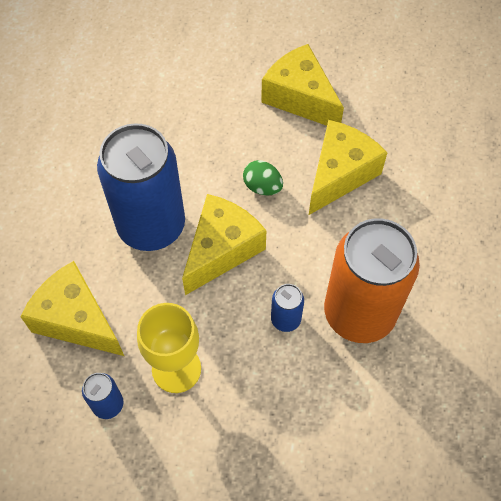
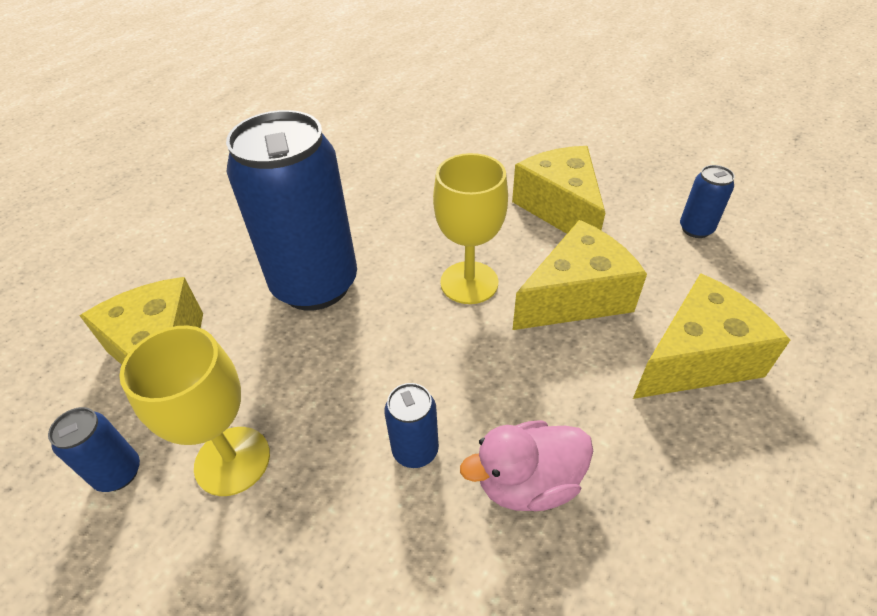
camera: 25 degrees right, 15 degrees down
(222, 250) = (380, 335): yellow cheese -> yellow cheese (696, 358)
(262, 187) = (469, 282): green egg -> yellow goblet
(359, 313) = (528, 482): orange can -> pink duck
(401, 88) = (696, 229): none -> blue can

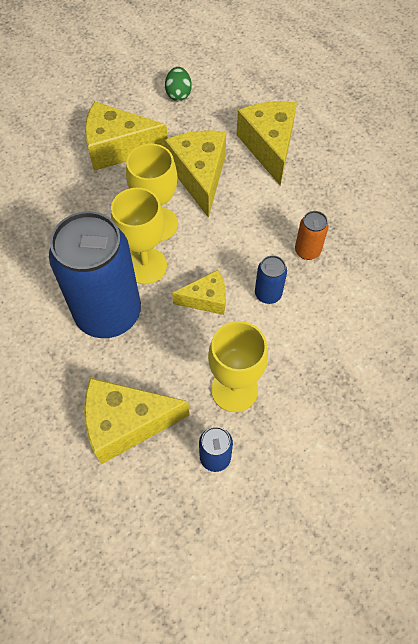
camera: 70 degrees left, 15 degrees up
(374, 374) = (206, 299): none -> yellow cheese
(399, 293) = (145, 266): none -> yellow goblet
(528, 482) = (307, 251): pink duck -> orange can
(696, 229) = (178, 94): blue can -> green egg

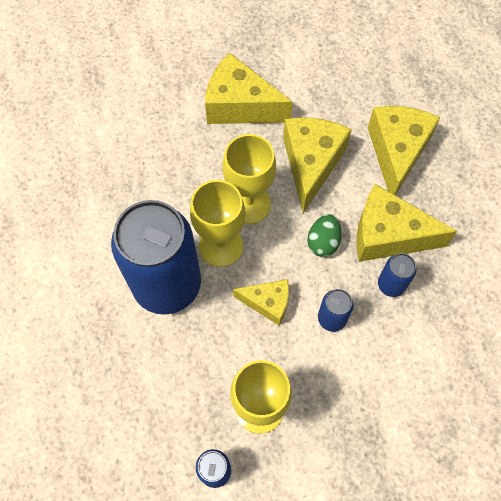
camera: 20 degrees right, 5 degrees up
(126, 423) = (144, 405): yellow cheese -> yellow cheese (388, 235)
(178, 94) = (324, 61): green egg -> green egg (323, 242)
(307, 251) = (391, 285): orange can -> blue can

